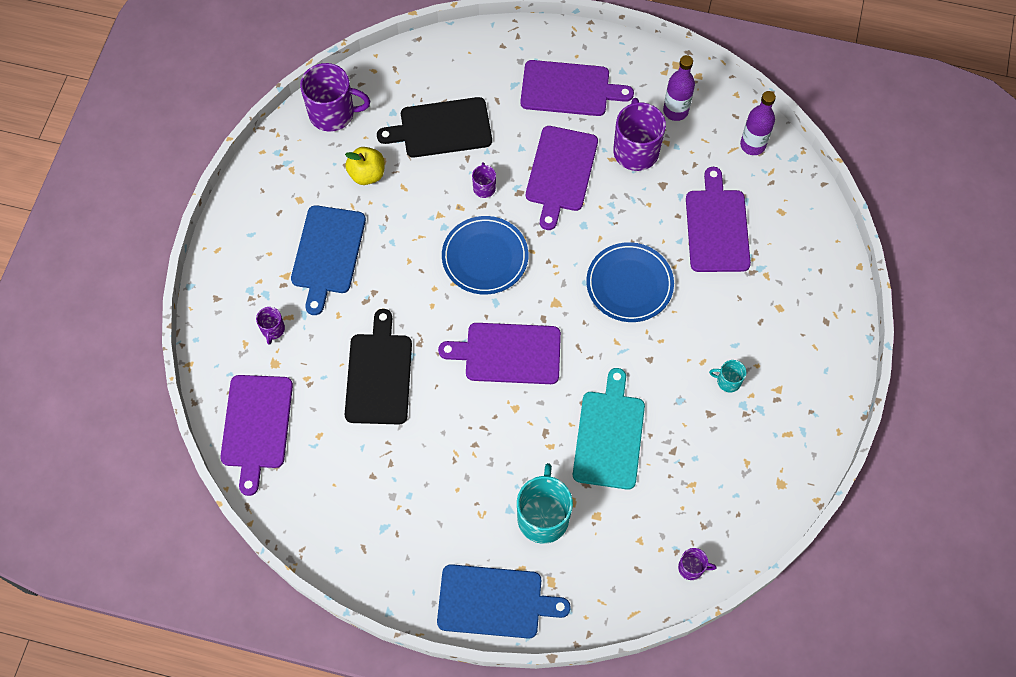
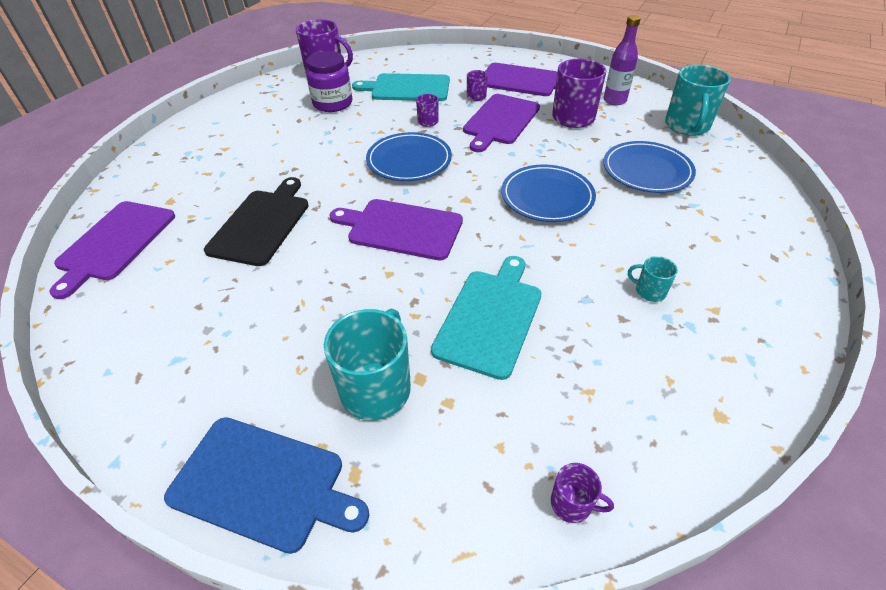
camera: 15 degrees right, 20 degrees down
(273, 330) = (186, 179): purple mug -> purple mug (476, 97)
(328, 253) = (270, 140): blue cutting board -> none
(367, 174) = (332, 103): yellow apple -> purple jar
(441, 128) = (407, 88): black cutting board -> turquoise cutting board
(717, 227) = (647, 171): purple cutting board -> blue plate
(752, 145) = (687, 126): purple bottle -> turquoise mug

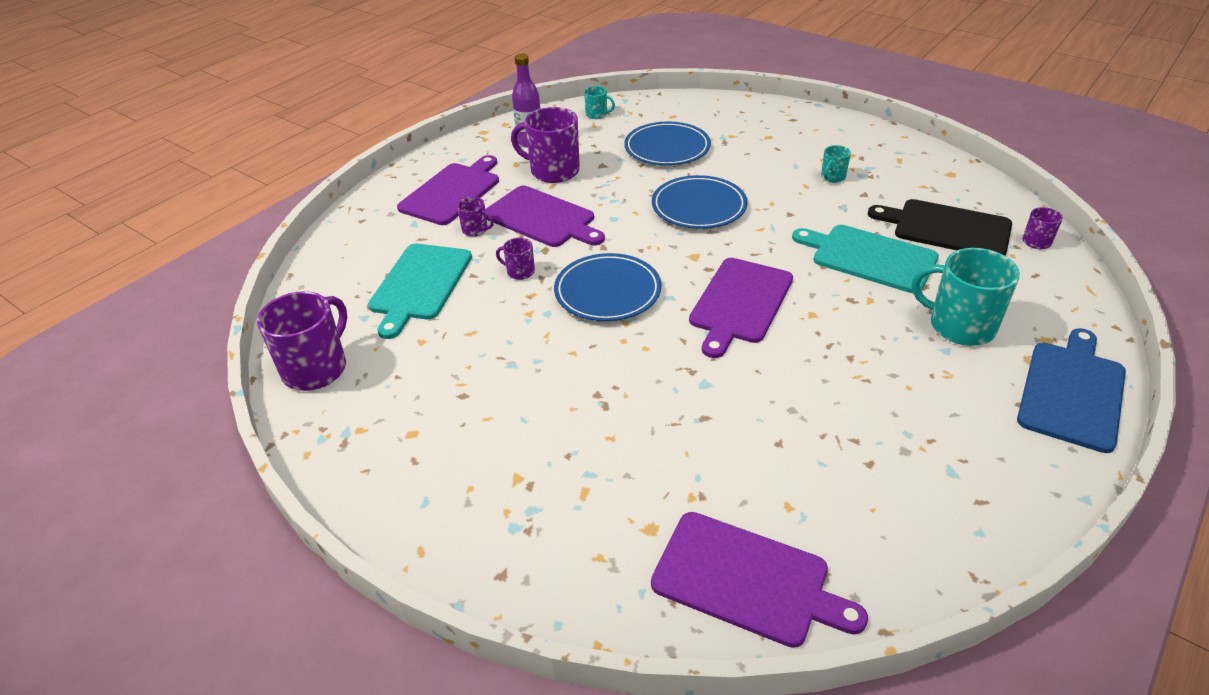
camera: 80 degrees left, 5 degrees down
(261, 224) = (719, 419): black cutting board -> black cutting board (947, 228)
(332, 103) = (427, 359): purple jar -> none
(687, 126) = (597, 114): turquoise mug -> turquoise mug, size x0.49

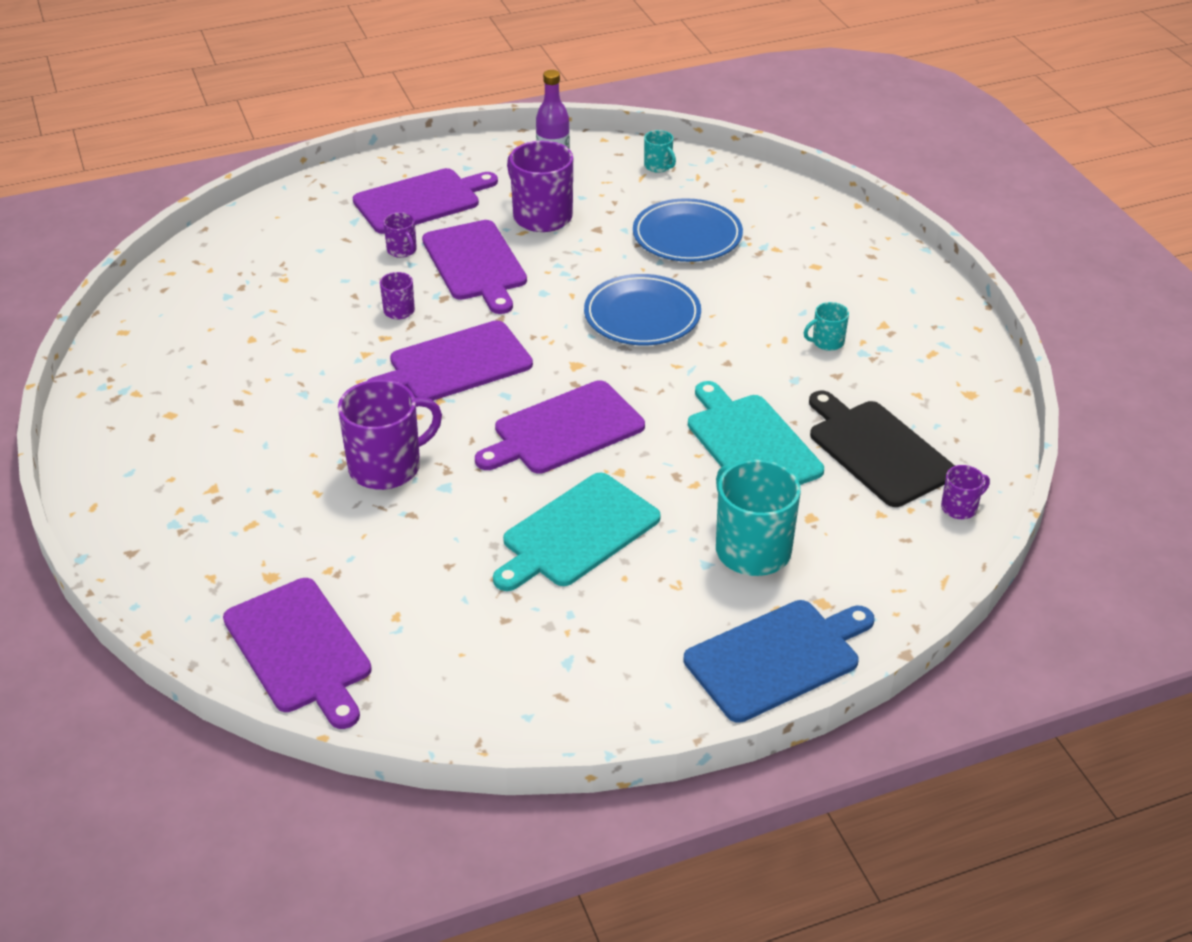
camera: 30 degrees right, 0 degrees up
(316, 368) = (149, 325): purple mug -> purple mug (387, 467)
(420, 285) = (300, 285): turquoise cutting board -> turquoise cutting board (577, 533)
(607, 292) = (455, 364): blue plate -> purple cutting board

